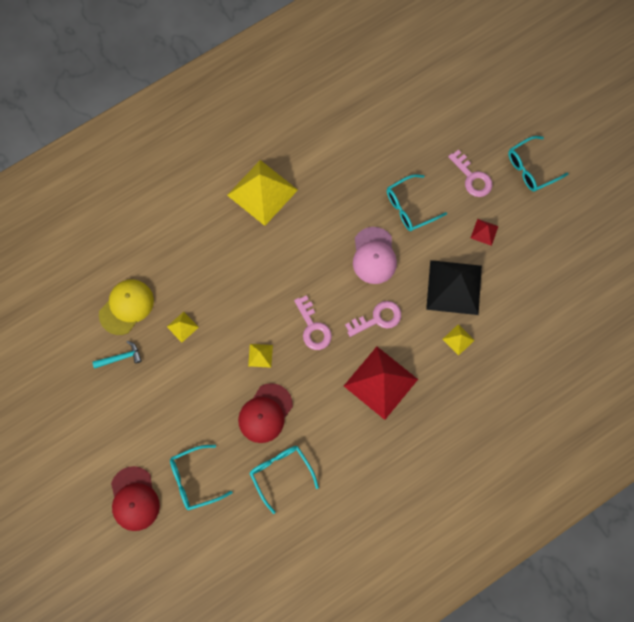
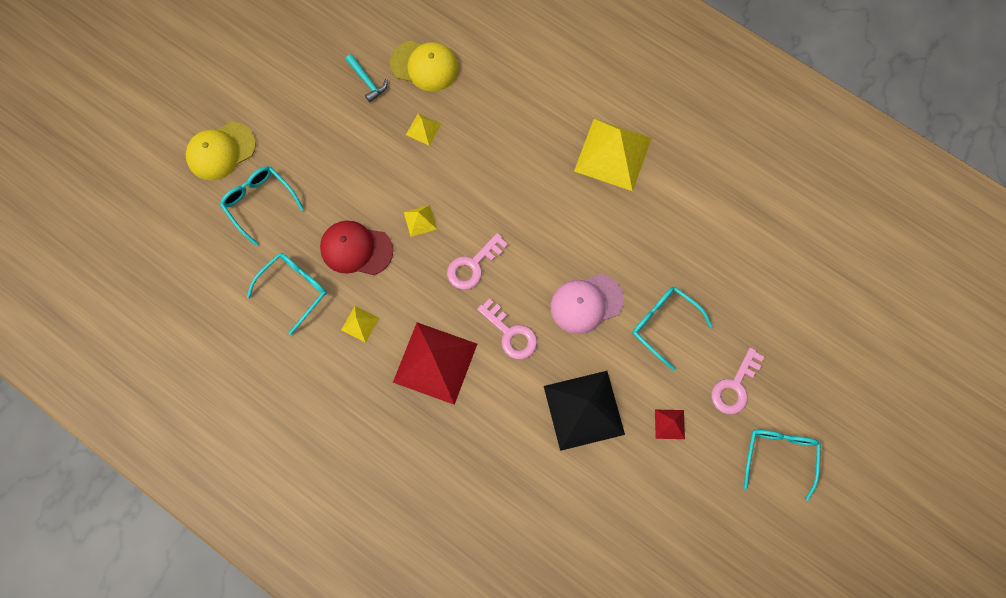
camera: 70 degrees right, 0 degrees up
(134, 499) = (221, 151): red cap -> yellow cap
(458, 339) = (520, 436): yellow pyramid -> yellow pyramid (360, 324)
(531, 168) = (779, 456): turquoise glasses -> turquoise glasses turned 60 degrees clockwise

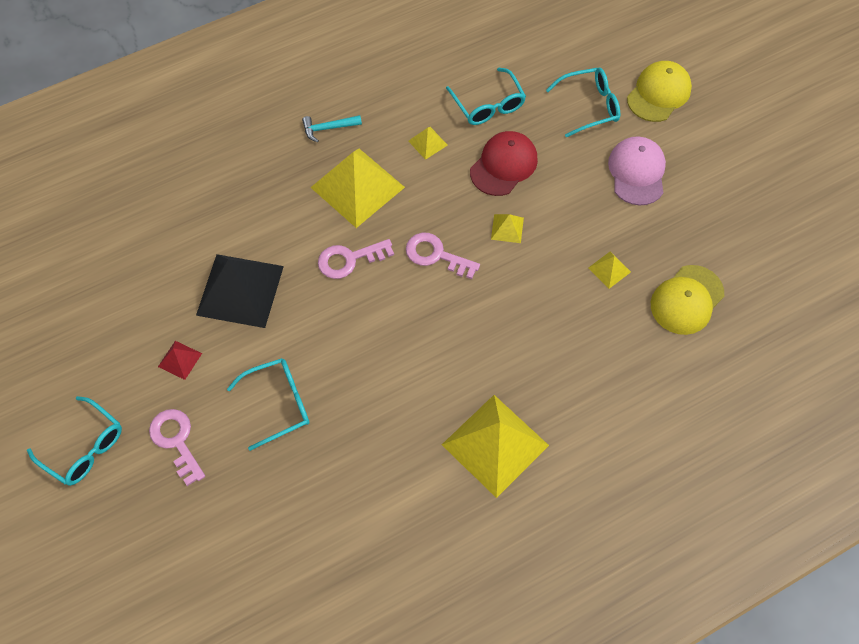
camera: 115 degrees right, 10 degrees down
(221, 151) = (658, 93): yellow cap -> yellow cap turned 45 degrees clockwise
(367, 81) = (689, 239): turquoise hammer -> turquoise hammer (328, 128)
(435, 362) = (357, 187): red pyramid -> yellow pyramid
(473, 265) = (436, 255): pink key -> pink key turned 45 degrees counterclockwise
(586, 303) = (342, 340): pink cap -> pink cap (637, 172)

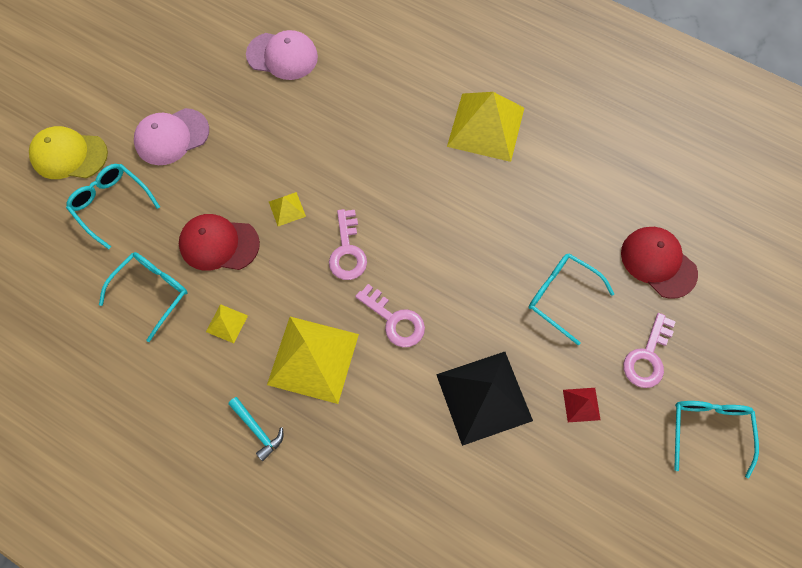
camera: 120 degrees left, 5 degrees up
(249, 514) = (658, 263): none -> red cap
(609, 270) = (285, 117): yellow pyramid -> none
(687, 300) = (282, 56): yellow cap -> pink cap

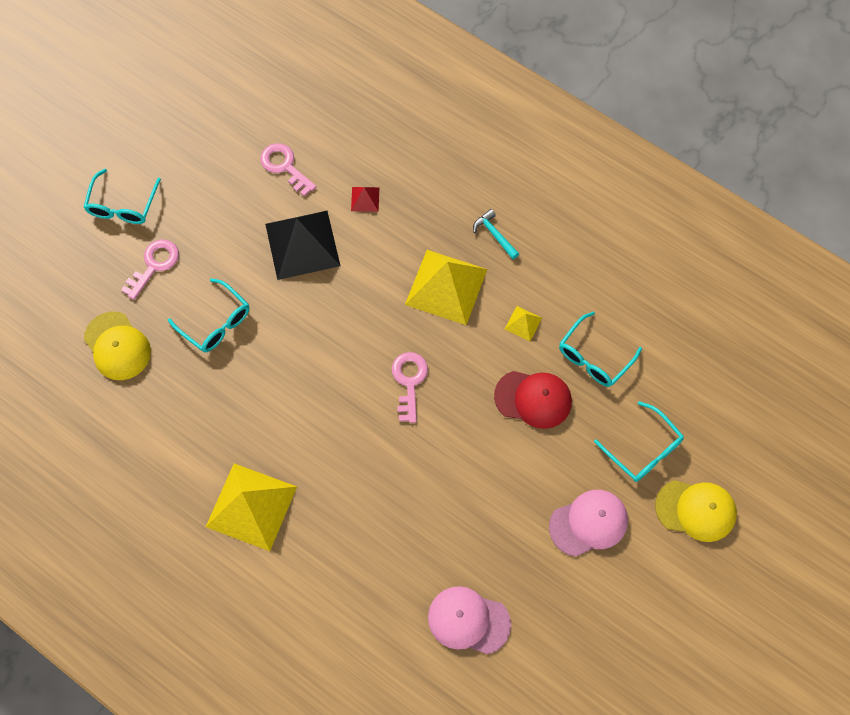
camera: 175 degrees left, 0 degrees up
(287, 209) = (466, 430): yellow pyramid -> none
(395, 320) = (371, 314): pink key -> pink key (285, 166)
(581, 404) = (222, 232): red pyramid -> red pyramid (365, 199)
(658, 263) = (117, 346): red cap -> yellow cap

